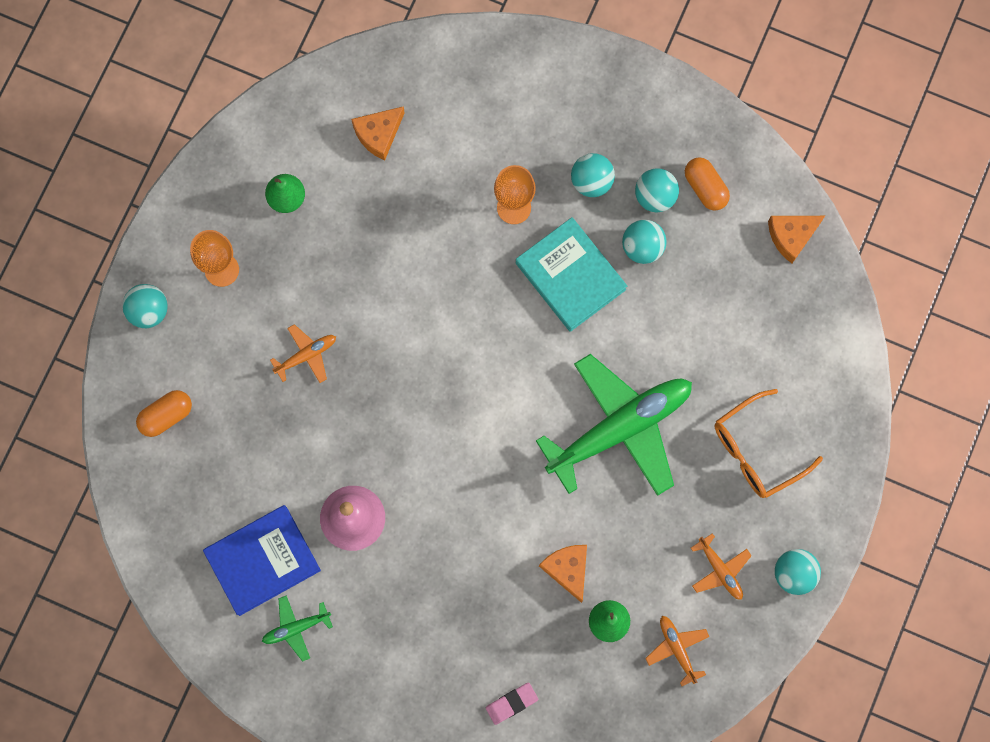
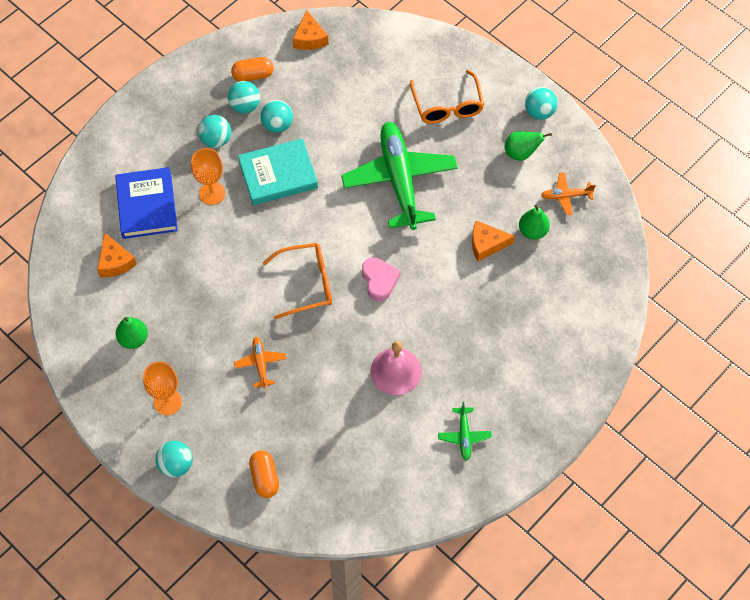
camera: 70 degrees left, 15 degrees down
(262, 560) = (404, 443): blue book -> blue book (147, 205)
(431, 369) = (307, 284): none -> orange glasses
(467, 455) = (379, 281): none -> pink heart
(511, 703) = (569, 310): pink eraser -> none
(720, 570) = (521, 153): orange plane -> green pear

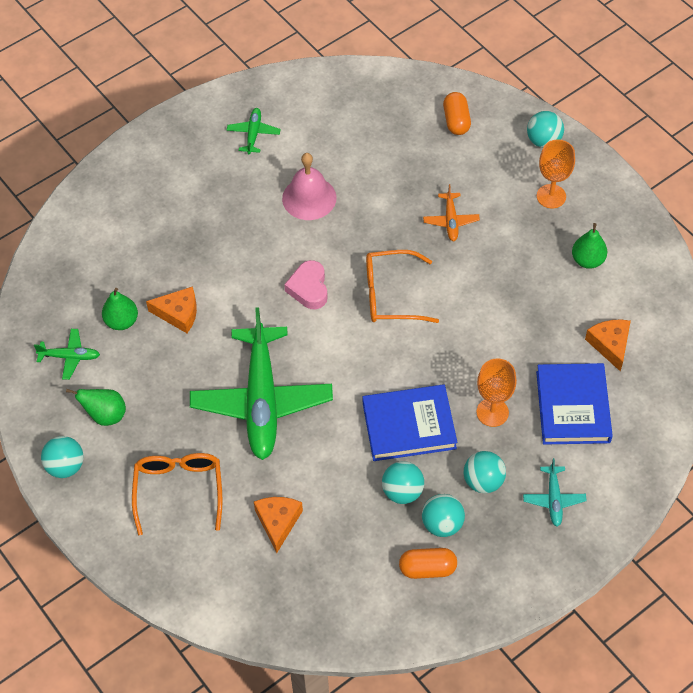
camera: 170 degrees left, 5 degrees down
(161, 133) = (554, 499): none -> turquoise plane
(278, 175) = (409, 425): turquoise book -> blue book
(309, 38) = (343, 617): orange cheese -> orange cheese (278, 522)
(566, 196) = (70, 357): orange plane -> green plane

